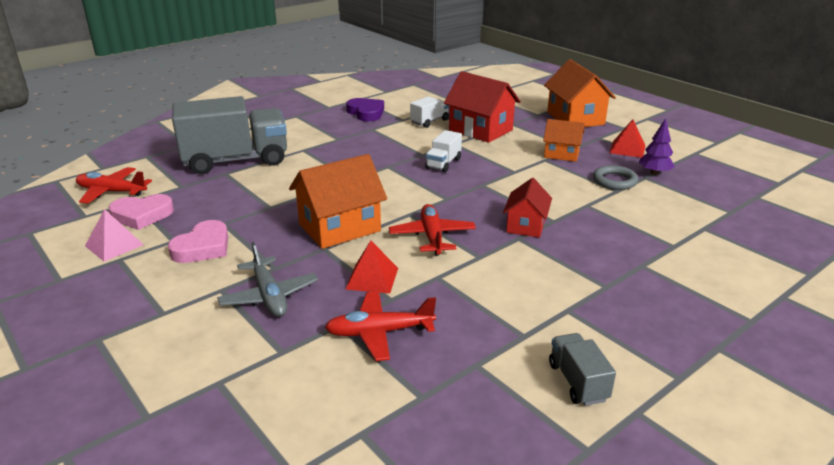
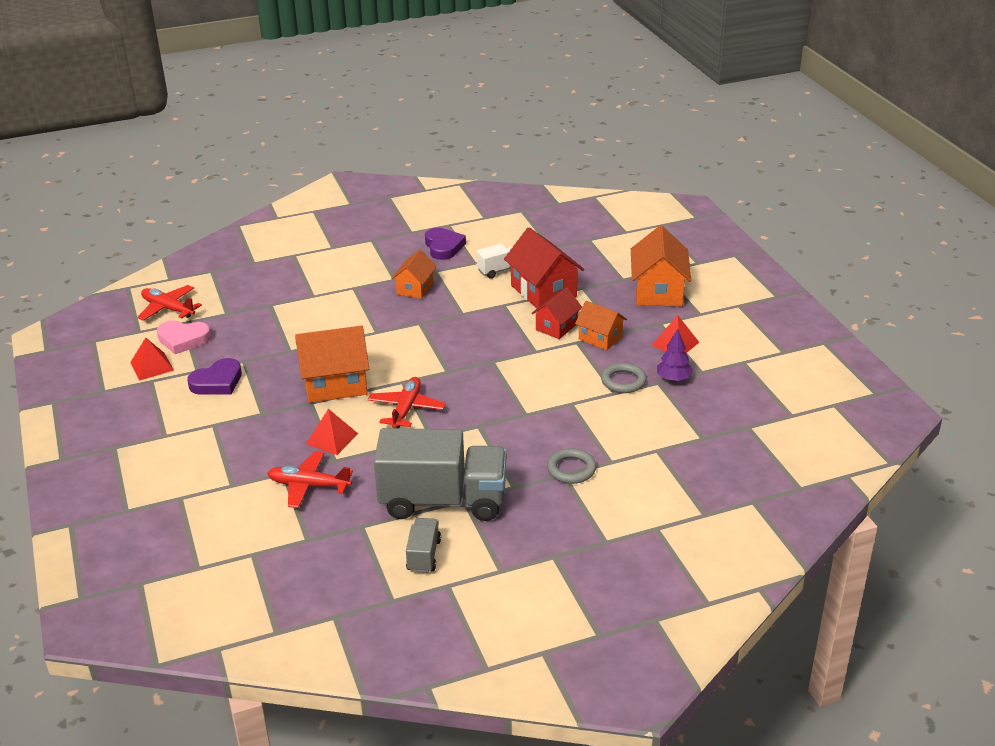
camera: 20 degrees right, 5 degrees up
(114, 245) = (152, 366): pink pyramid -> red pyramid
(203, 247) = (217, 382): pink heart -> purple heart
(236, 160) = (286, 290): grey truck -> grey truck (443, 501)
(269, 296) = (246, 437): grey plane -> none
(363, 143) = (415, 288): none -> orange house
(443, 163) = (474, 329): white truck -> none
(526, 225) = (496, 414): red house -> red house (556, 327)
(645, 259) = (571, 469): none -> grey ring

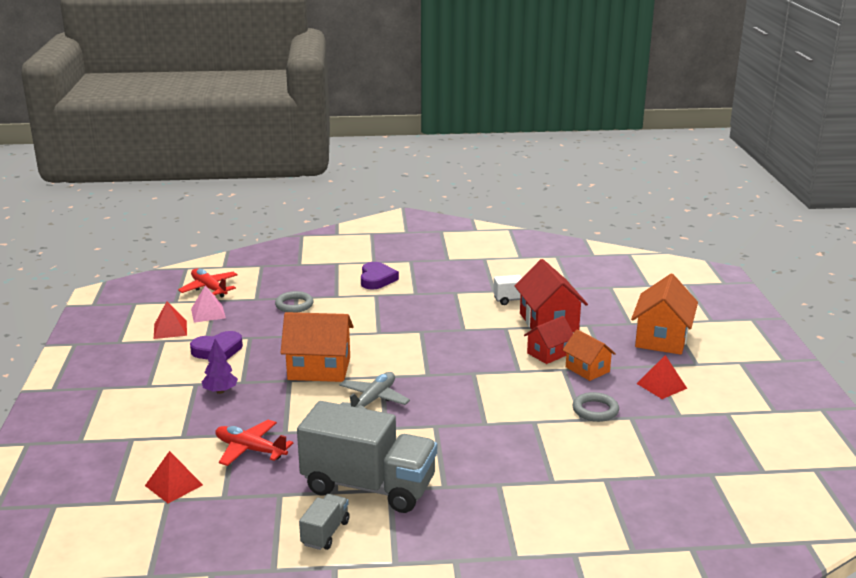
camera: 15 degrees right, 10 degrees down
(183, 339) = (208, 313): pink heart -> pink pyramid
(332, 438) = (292, 413): red pyramid -> red pyramid (174, 485)
(406, 409) = (373, 400): red plane -> grey plane
(415, 288) = (430, 303): orange house -> none
(443, 247) = (471, 274): purple heart -> purple heart (376, 279)
(571, 469) = (509, 481): grey ring -> grey ring (294, 305)
(673, 379) = (647, 416): purple tree -> purple tree (220, 391)

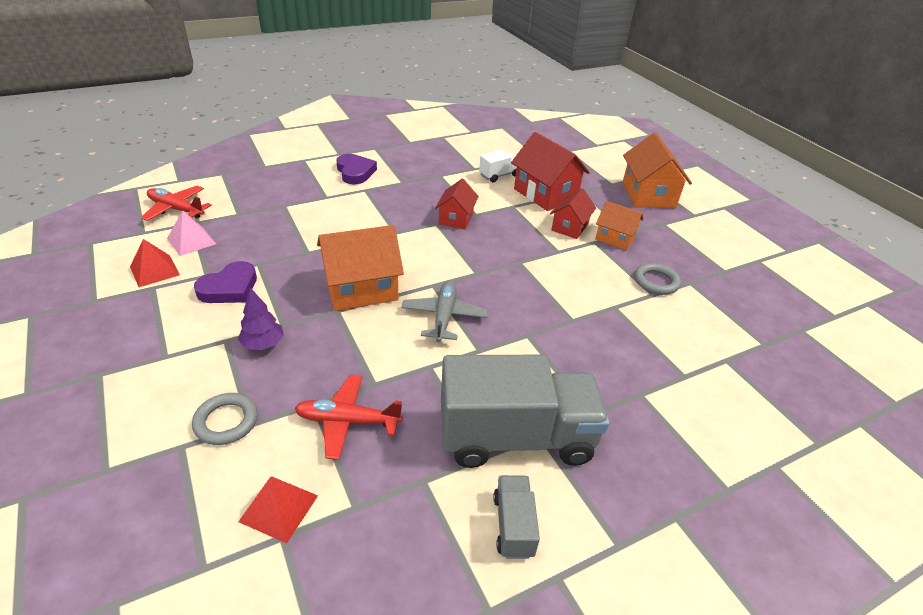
camera: 25 degrees left, 15 degrees up
(294, 305) = (286, 215): grey ring -> grey ring (226, 421)
(442, 330) = (456, 218): none -> red house
(661, 386) = (687, 243): red pyramid -> none

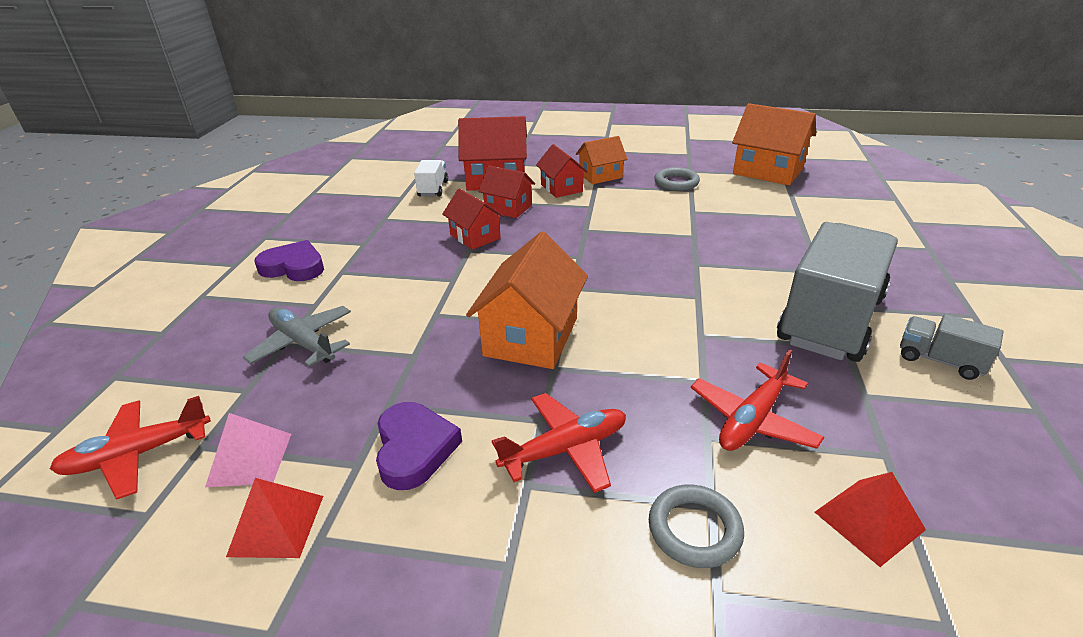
camera: 50 degrees left, 5 degrees down
(263, 344) = (565, 449): purple tree -> red plane
(444, 316) = (630, 299): grey plane -> grey plane (303, 343)
(510, 216) = (508, 208): none -> red house
(648, 195) = (557, 141): orange house -> orange house (768, 171)

